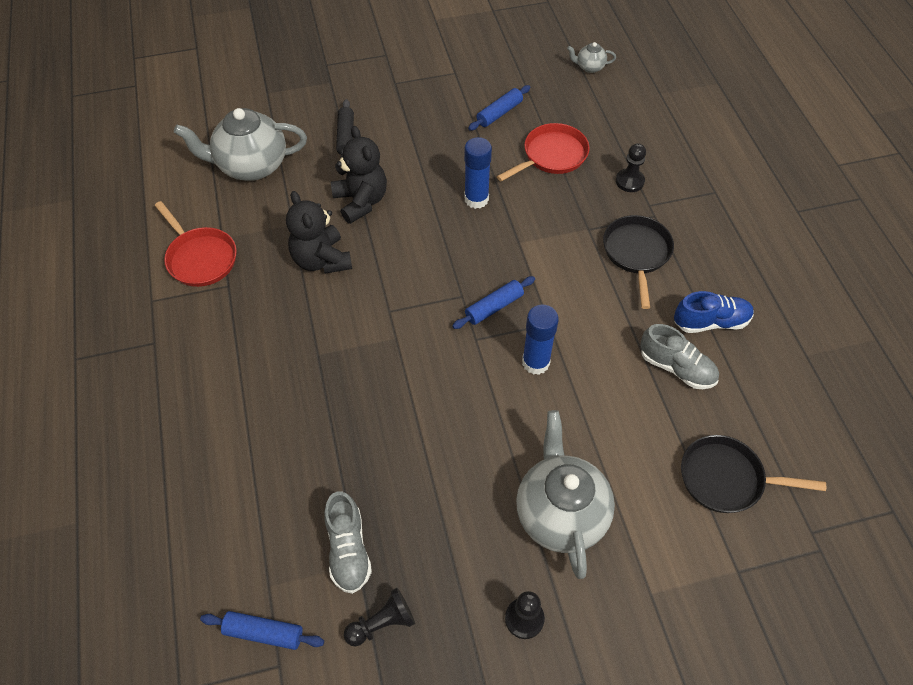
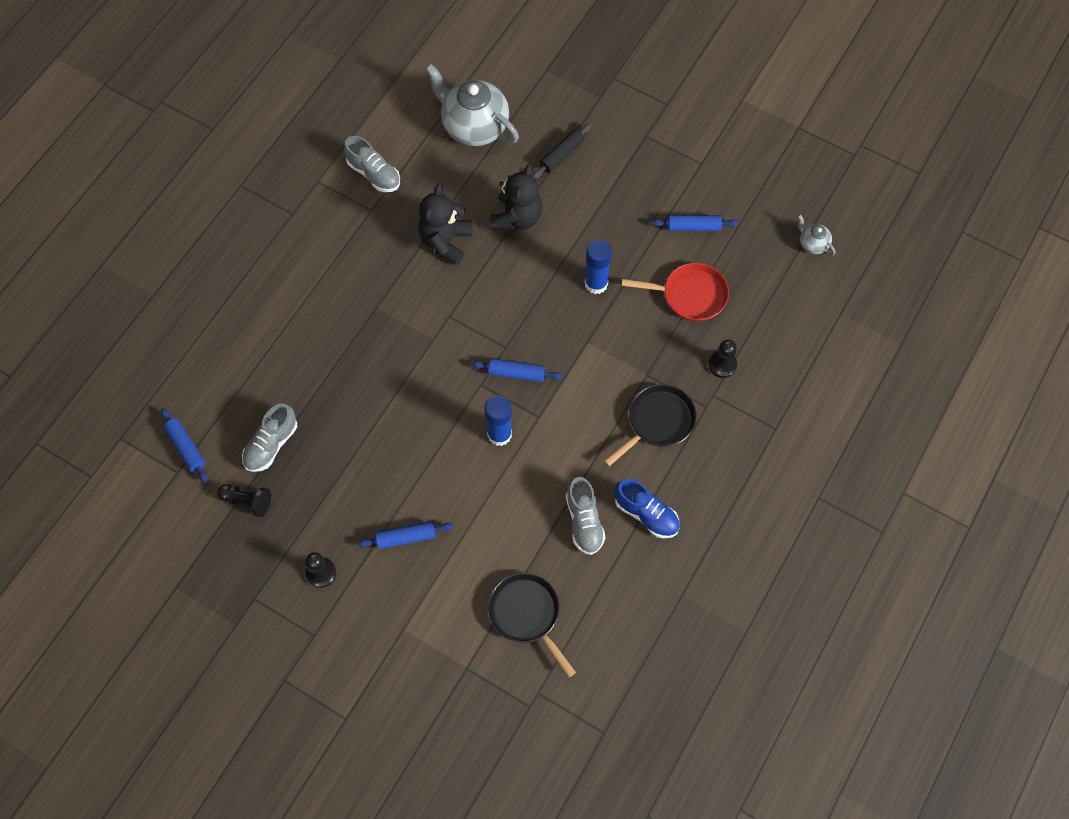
camera: 45 degrees right, 10 degrees up
(200, 258) = (374, 174): red pan -> grey shoe
(560, 513) = (406, 537): grey teapot -> blue rolling pin

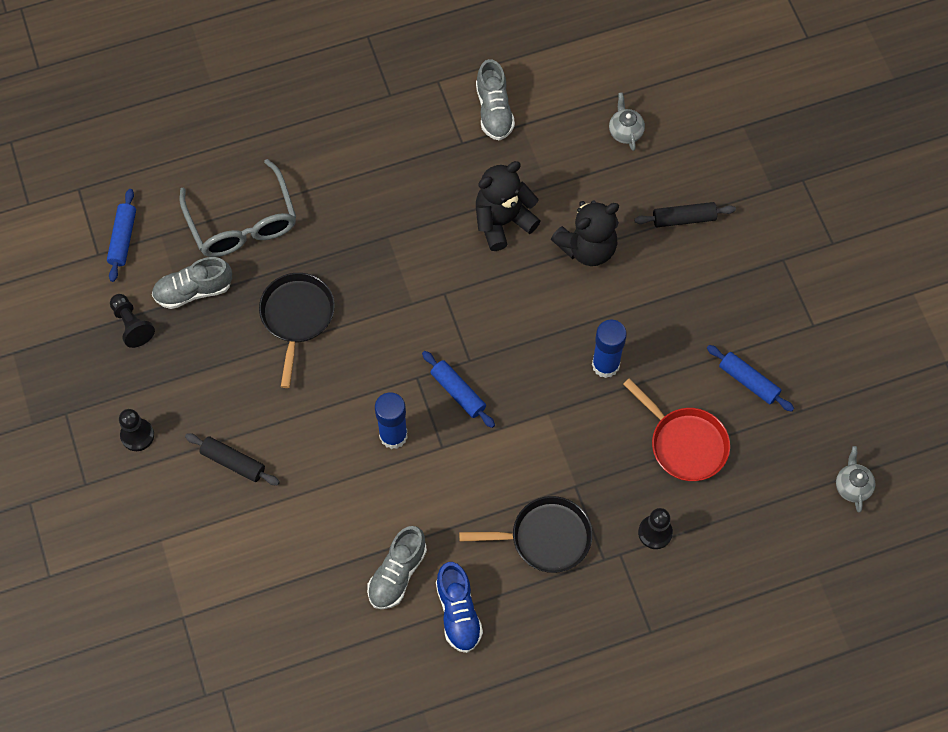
camera: 40 degrees right, 0 degrees up
(264, 373) = (242, 222): none -> grey glasses
(406, 537) = (233, 462): blue rolling pin -> black rolling pin
(474, 126) = (625, 132): grey teapot -> grey teapot, size x0.44
(527, 615) = (274, 614): black pan -> black pan (297, 317)

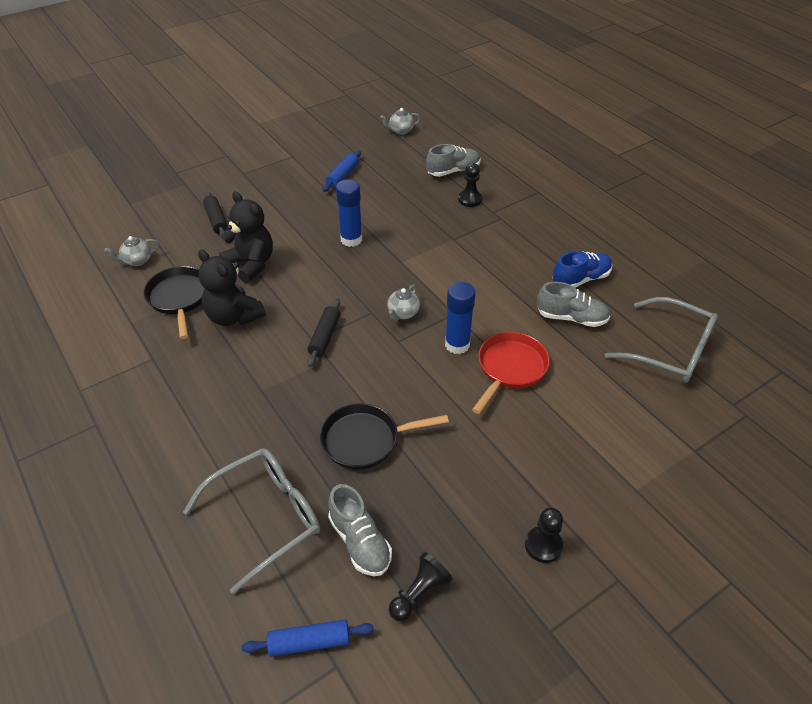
camera: 105 degrees left, 20 degrees down
(233, 462) = (533, 452): black rolling pin -> black rolling pin (325, 337)
(315, 661) = (670, 350): none -> grey glasses
(458, 392) = (403, 313): blue rolling pin -> grey teapot
(494, 111) = (116, 343): grey shoe -> grey shoe (453, 171)
(545, 538) = (500, 247): black pan -> black pan (179, 298)
(684, 443) = (399, 196): red pan -> red pan (510, 369)

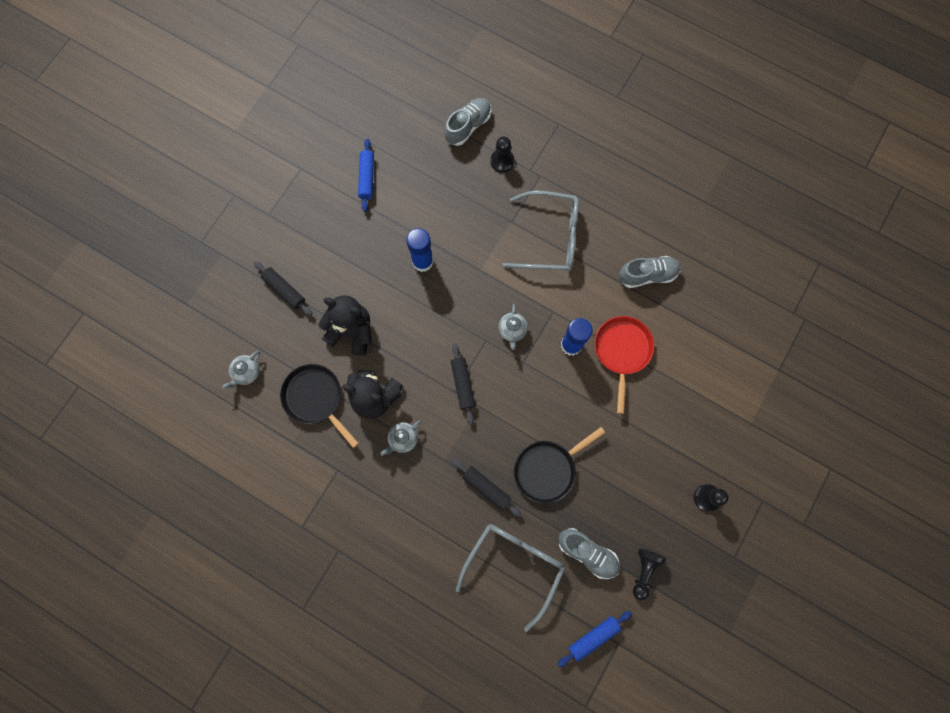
camera: 25 degrees left, 30 degrees up
(287, 431) = (486, 488): none -> black rolling pin
(400, 131) = (387, 84): grey teapot -> grey teapot (403, 439)
(581, 279) = (638, 226): blue shoe -> none
(670, 350) = (734, 277): grey glasses -> grey glasses (550, 237)

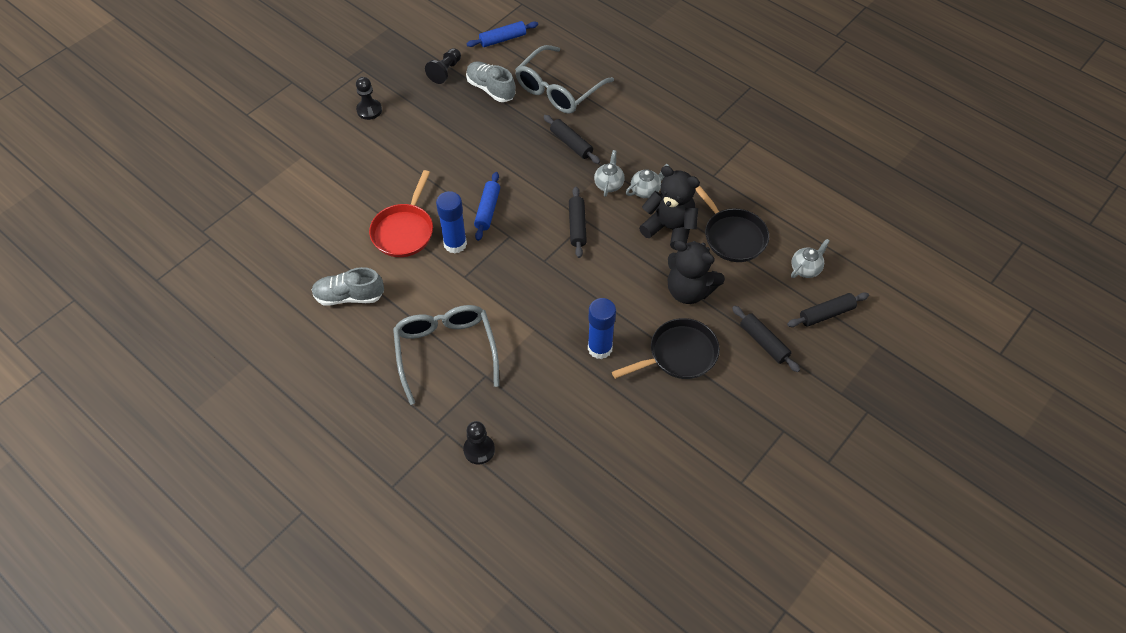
camera: 170 degrees left, 20 degrees down
(230, 327) = (826, 314): none -> black rolling pin
(367, 178) = (655, 456): blue rolling pin -> blue rolling pin (488, 210)
(468, 126) = (512, 503): grey shoe -> none
(512, 330) = (514, 266): grey teapot -> grey teapot (609, 184)
(548, 469) = (509, 149): black pan -> black pan (678, 354)
(550, 237) = (446, 351): grey glasses -> grey glasses turned 60 degrees clockwise

